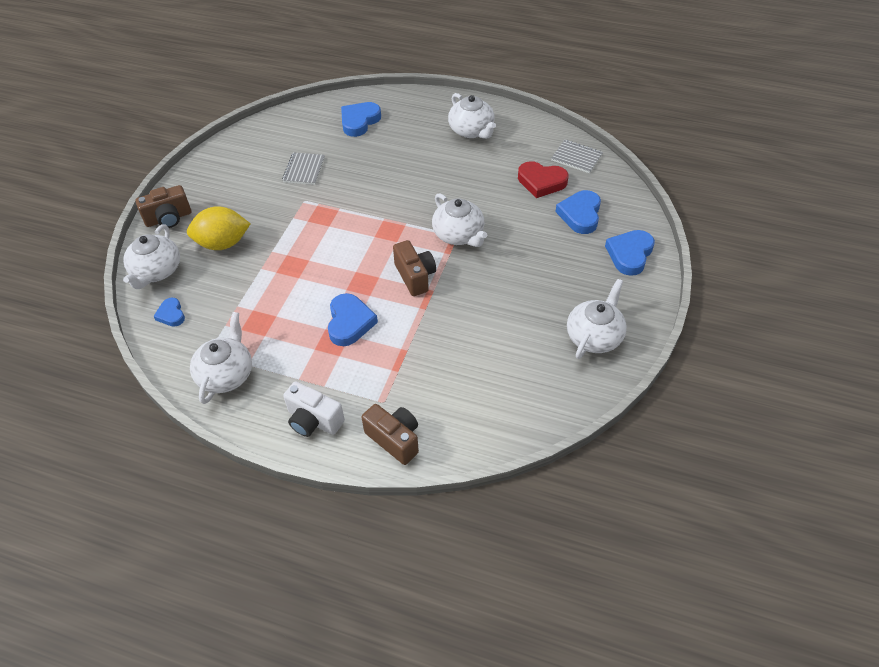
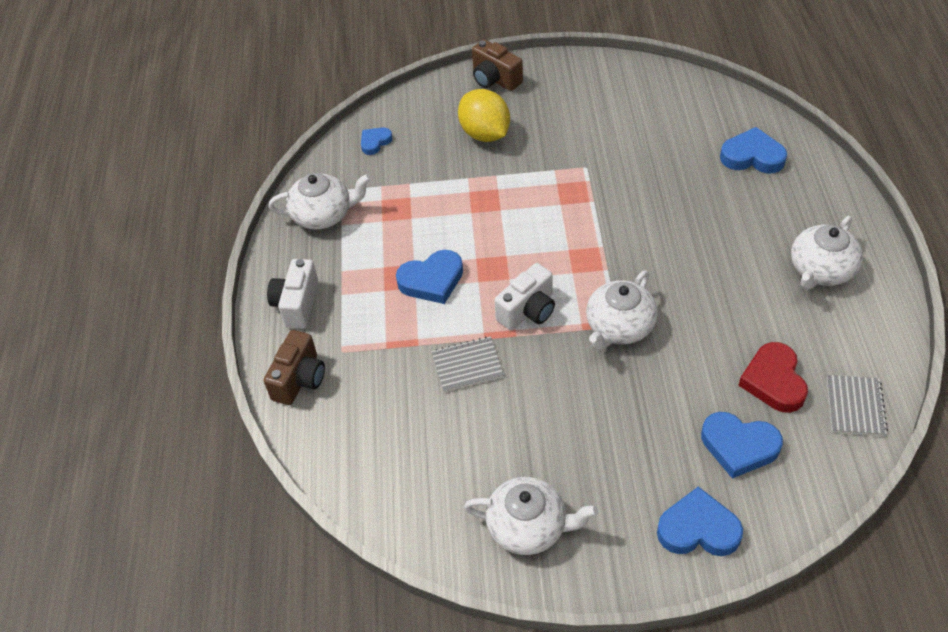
camera: 70 degrees right, 0 degrees up
(156, 271) = (422, 105): white teapot -> none
(304, 170) = (634, 145): grey notebook -> grey notebook (467, 365)
(415, 276) = (528, 310): brown camera -> white camera
(580, 215) = (739, 446): blue heart -> blue heart turned 150 degrees counterclockwise

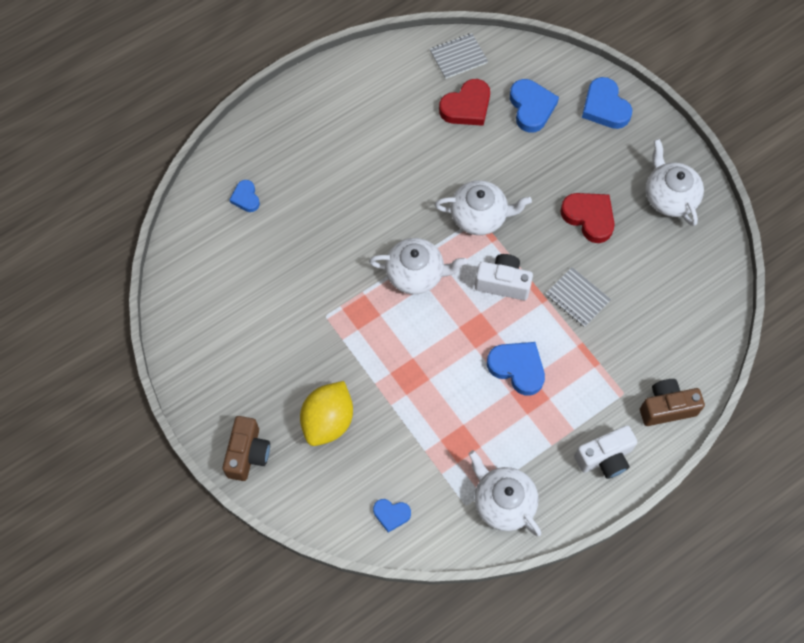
camera: 125 degrees left, 15 degrees up
(554, 427) = (589, 217): none -> red heart
(752, 156) = (246, 198): blue heart -> blue heart, size x0.59
(821, 270) = (347, 112): white teapot -> white teapot (416, 274)

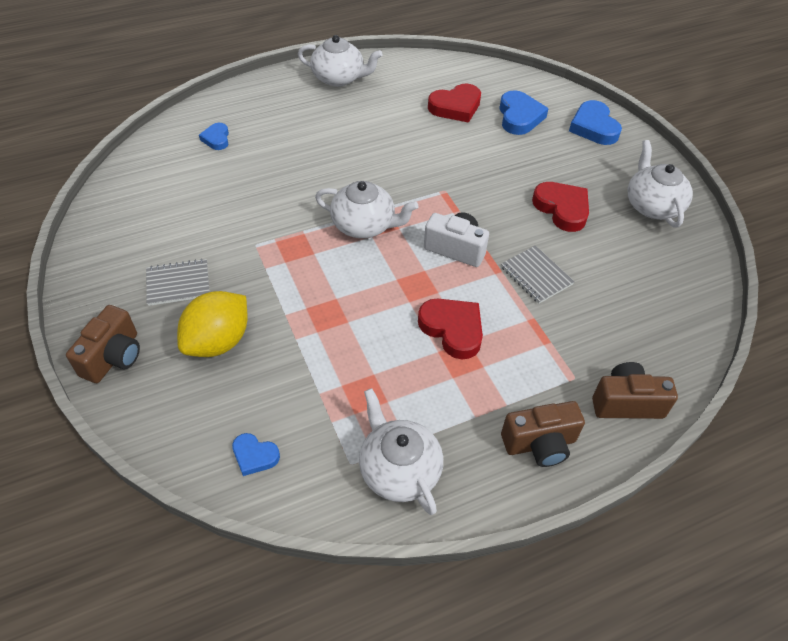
camera: 10 degrees right, 15 degrees down
(458, 57) = (457, 73): grey notebook -> grey notebook (178, 284)
(479, 216) = (445, 189): white teapot -> white teapot (339, 78)
(517, 368) = (452, 329): blue heart -> red heart
(605, 458) = (540, 444): white camera -> brown camera

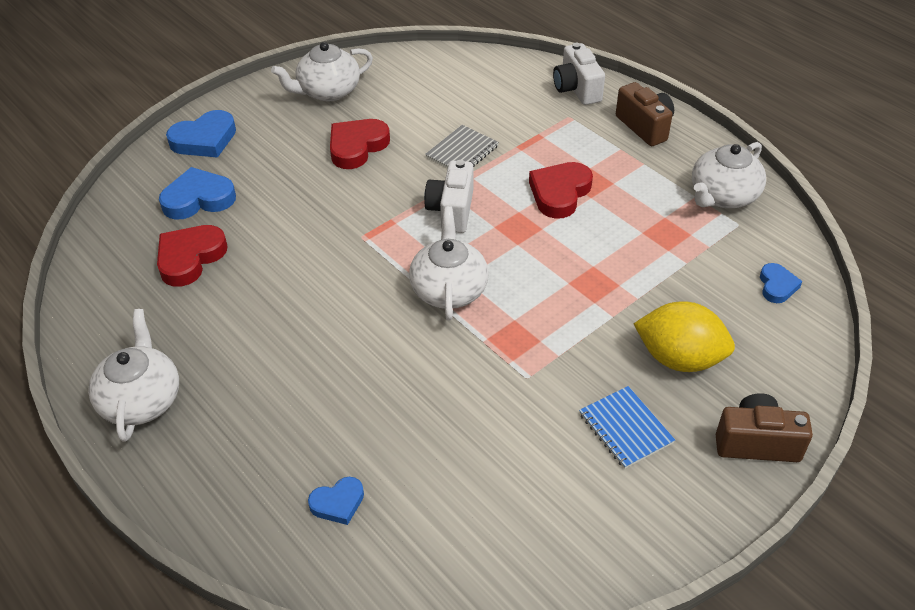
camera: 105 degrees left, 5 degrees down
(178, 284) = (625, 428): grey notebook -> blue notebook
(455, 107) = (190, 258): red heart -> red heart turned 105 degrees counterclockwise
(626, 403) = (576, 89): brown camera -> white camera

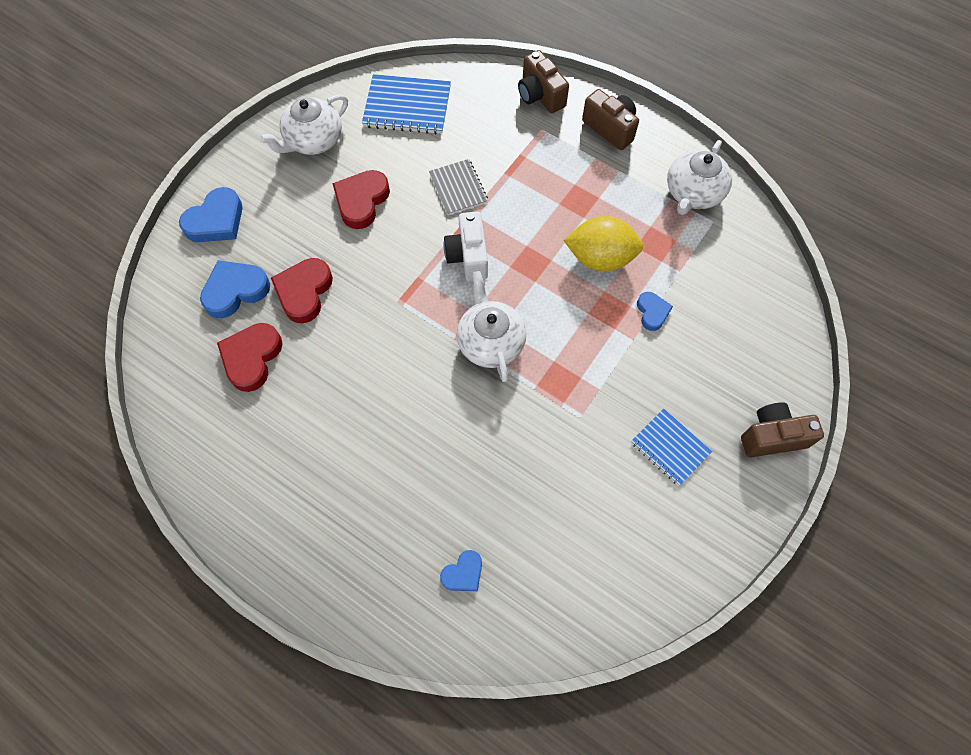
camera: 15 degrees left, 20 degrees up
(141, 400) = (264, 515): white teapot -> none
(434, 78) = (407, 106): none -> blue notebook
(462, 152) = (458, 188): grey notebook -> grey notebook turned 45 degrees counterclockwise
(559, 193) = (556, 218): red heart -> red heart (304, 292)
(576, 89) = (540, 95): white camera -> brown camera
(679, 358) = (695, 370): yellow lemon -> yellow lemon (600, 258)
(777, 286) = (756, 279): blue heart -> blue heart (652, 312)

